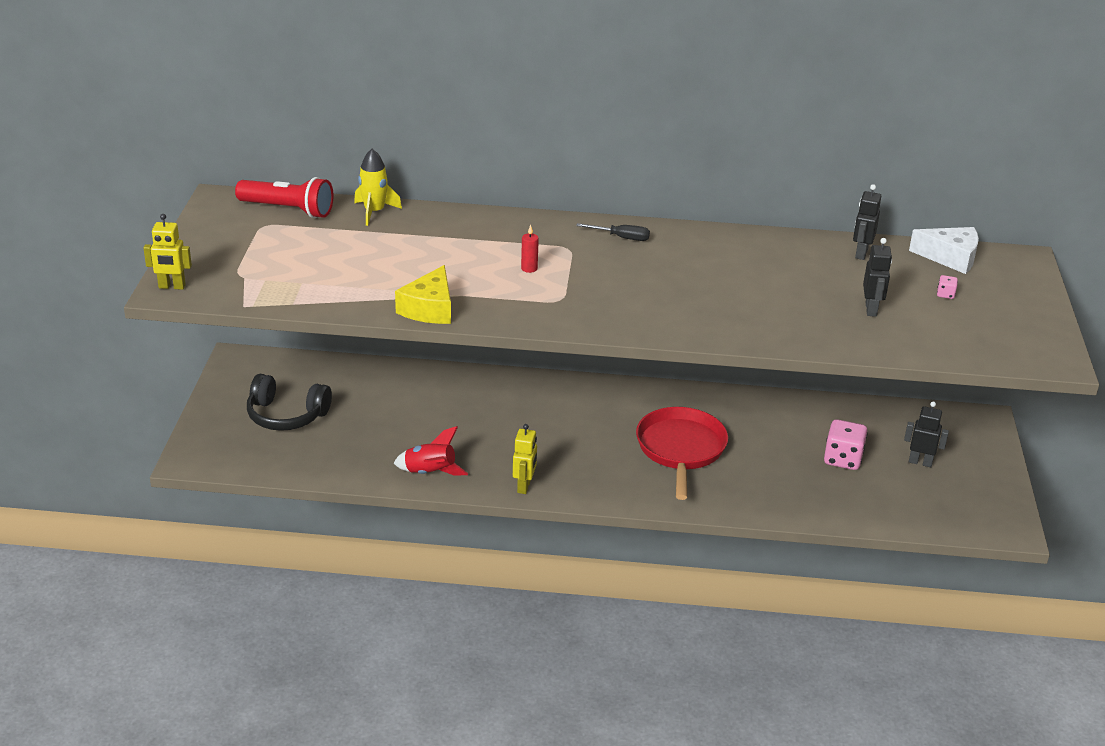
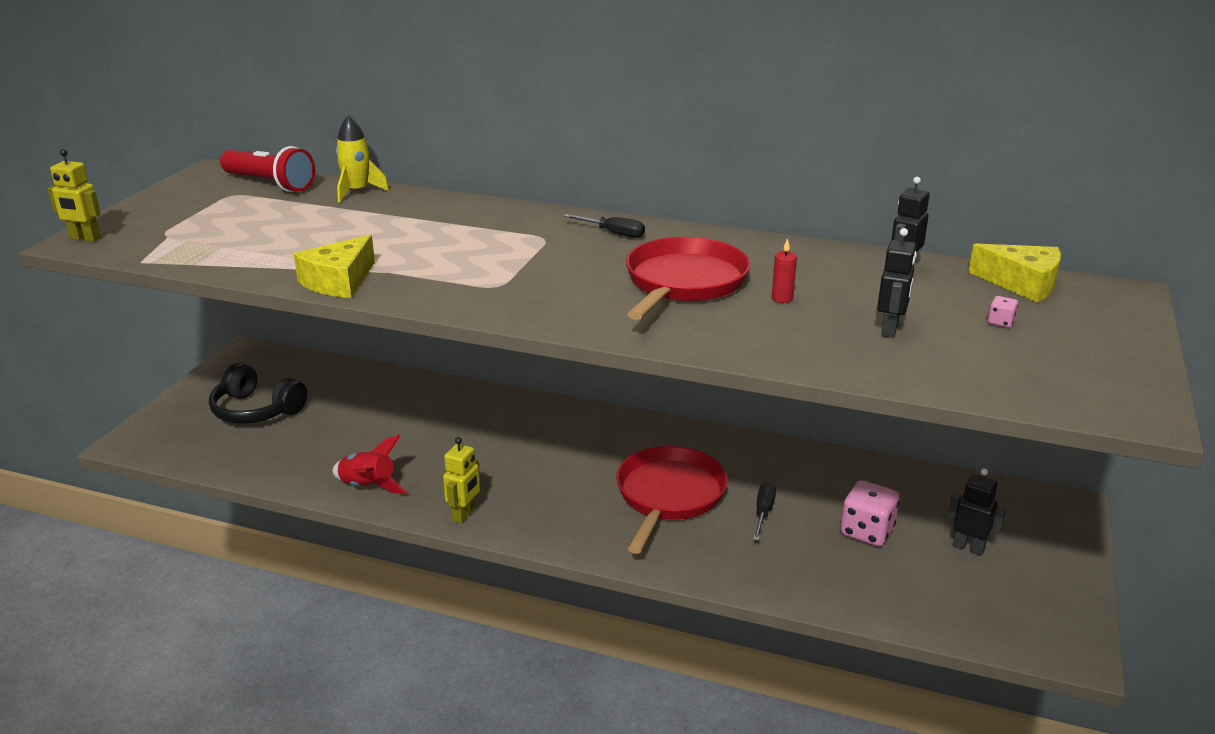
camera: 15 degrees right, 5 degrees down
(529, 268) = (484, 253): red candle -> red candle (782, 298)
(702, 282) = (684, 283): none -> red pan
(759, 454) = (763, 512): none -> black screwdriver
(950, 258) = (1022, 284): white cheese -> yellow cheese

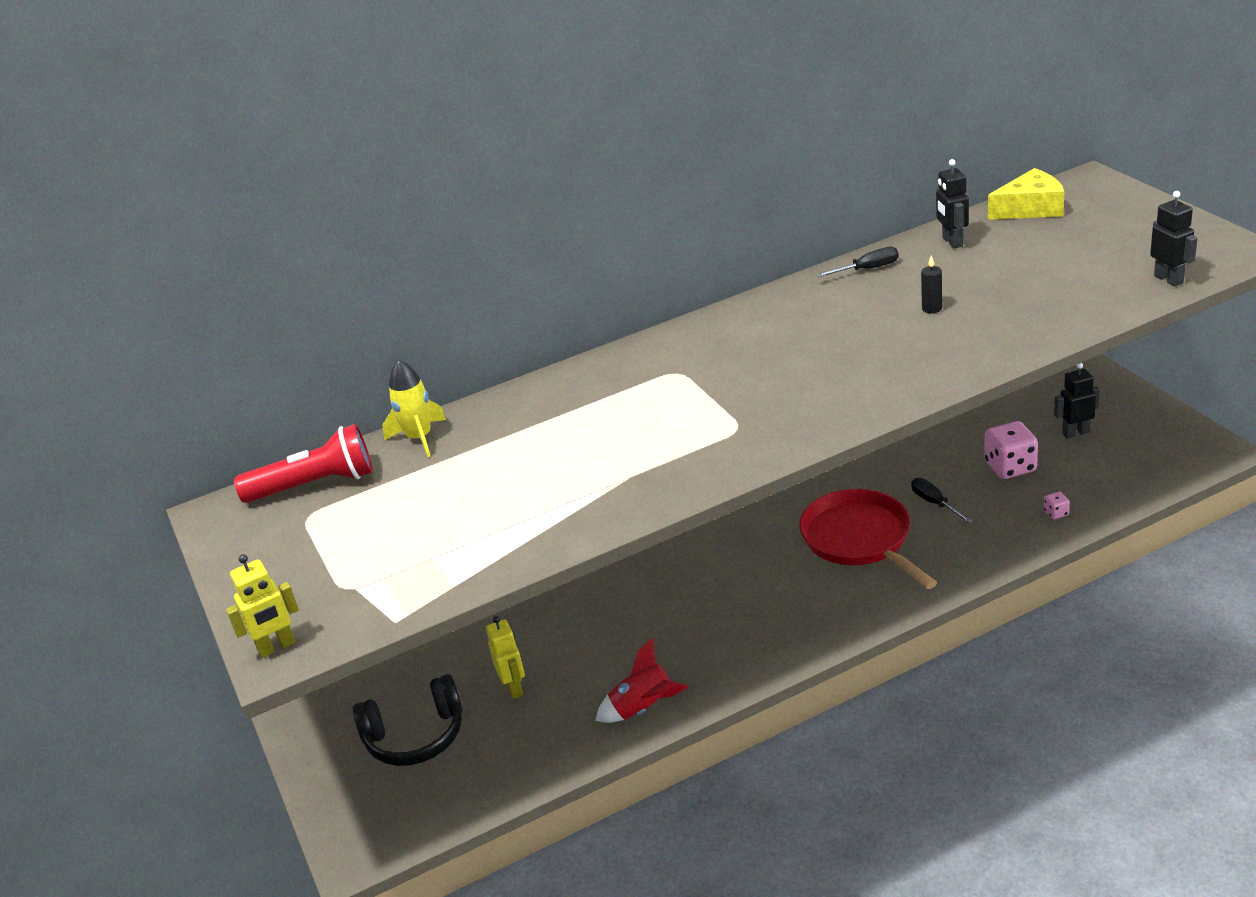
camera: 40 degrees left, 5 degrees up
(339, 281) = (614, 510): yellow cheese -> none
(464, 515) = (755, 665): yellow robot -> yellow robot (514, 688)
(613, 233) = (715, 336): black screwdriver -> black screwdriver (867, 269)
(684, 283) = (850, 339): red pan -> none
(782, 298) = (932, 308): red candle -> black candle
(890, 330) = (1033, 287): black robot -> black robot (1169, 279)
(1000, 322) = (1074, 242): pink dice -> pink dice (1056, 513)

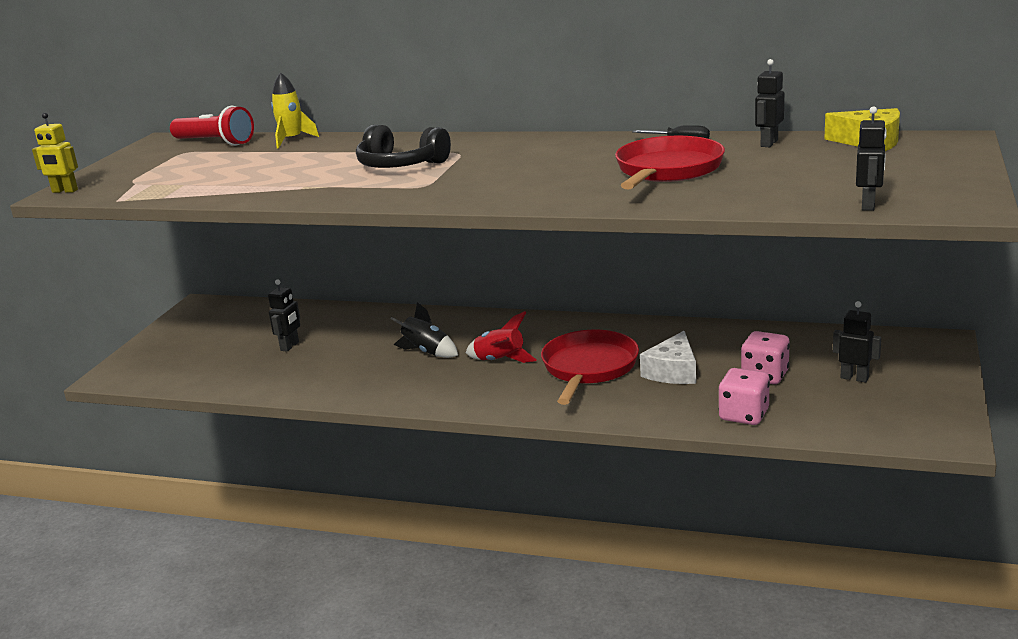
camera: 40 degrees right, 10 degrees down
(415, 736) = (216, 344): black headphones -> black headphones (400, 165)
(514, 688) = (290, 346): yellow robot -> black robot
(643, 708) = (323, 387): red rocket -> red rocket (500, 361)
(678, 609) = (426, 352): none -> black rocket
(932, 308) = (667, 170): black candle -> red pan
(934, 503) = (673, 371): black screwdriver -> white cheese
(1056, 513) = (744, 415): pink dice -> pink dice, size x2.21

